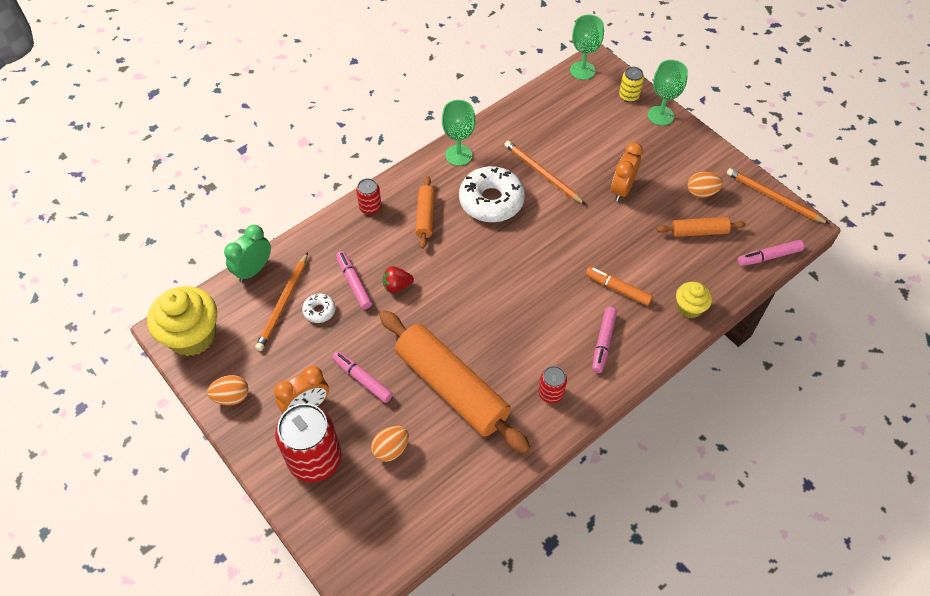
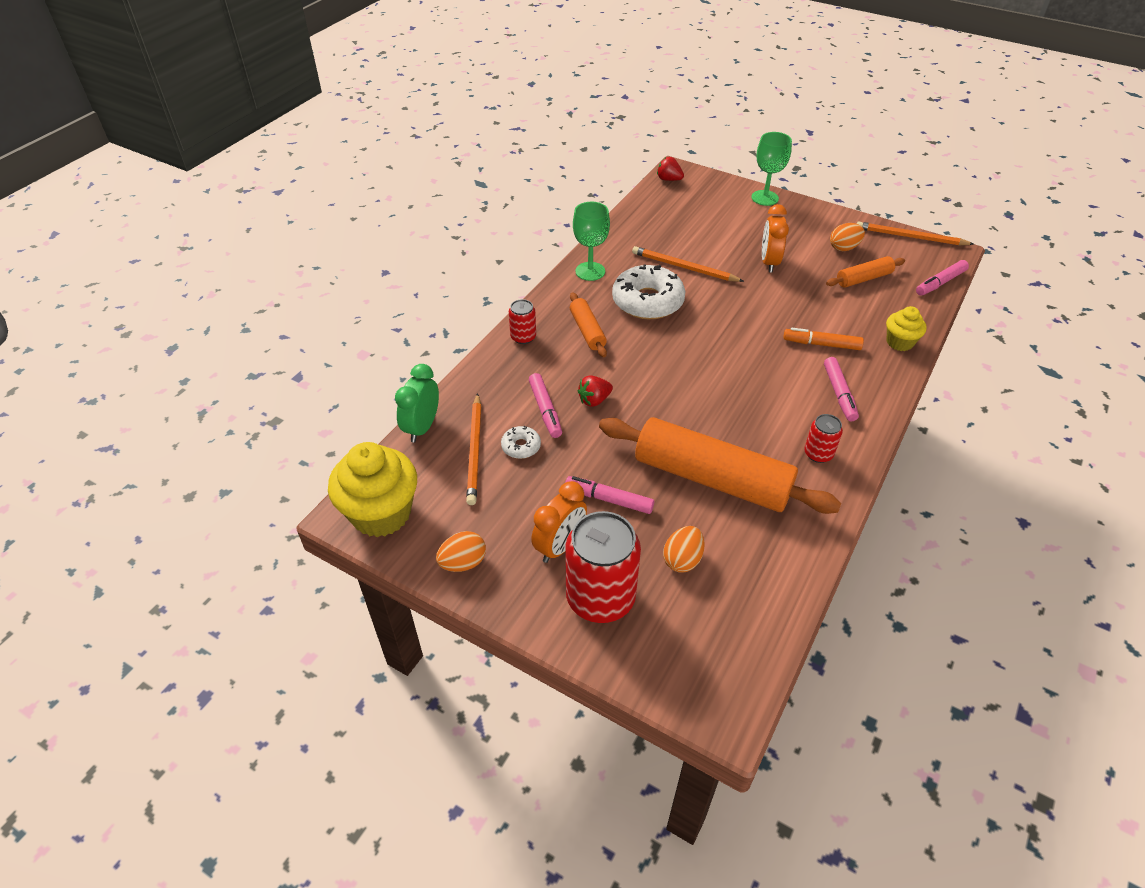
camera: 20 degrees left, 10 degrees down
(354, 283) = (545, 410): pink marker -> pink marker turned 150 degrees counterclockwise
(582, 70) = (669, 179): green goblet -> red strawberry
(629, 96) = (725, 189): yellow can -> none

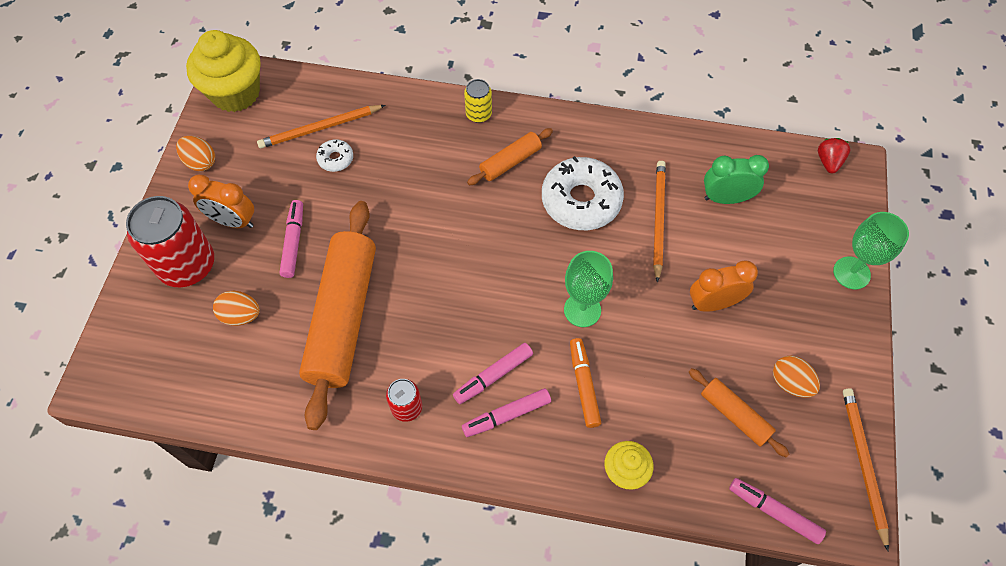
camera: 70 degrees right, 15 degrees up
(422, 427) = (335, 83): green clock -> green clock (726, 198)
(523, 337) = (478, 114): red can -> yellow can
(545, 410) = (387, 162): pink marker -> pink marker (493, 376)
(590, 271) = (607, 136): green goblet -> green goblet (582, 310)
(594, 400) = (413, 196): red strawberry -> none

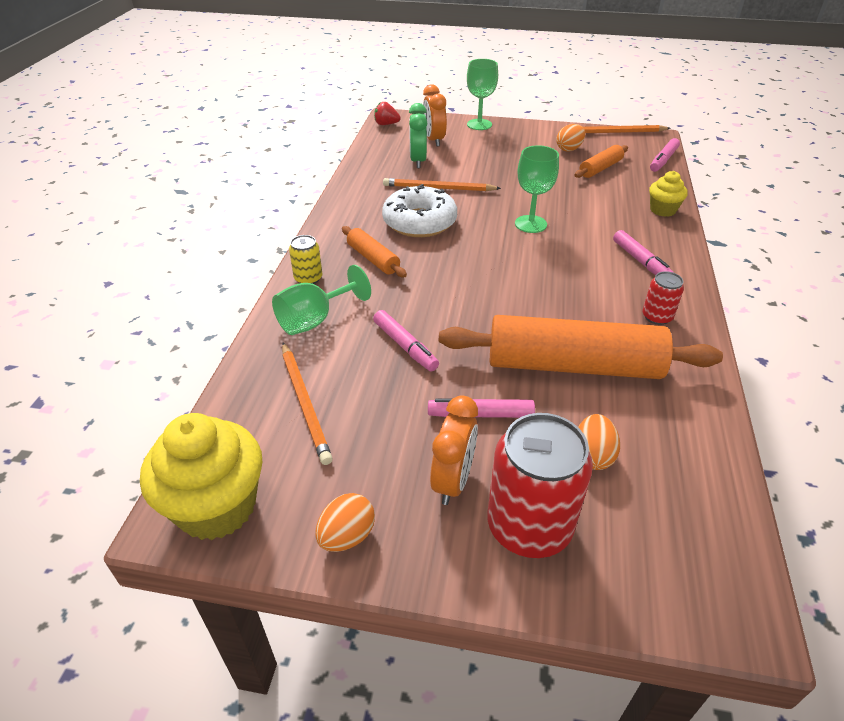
camera: 90 degrees left, 20 degrees down
(335, 159) = (356, 385): white donut -> none
(418, 125) = (315, 320): none -> green goblet
(493, 376) = (607, 268): pink marker -> pink marker (405, 346)
(584, 385) = (599, 225): orange marker -> none
(713, 303) = (512, 171): orange clock -> orange clock (434, 140)

